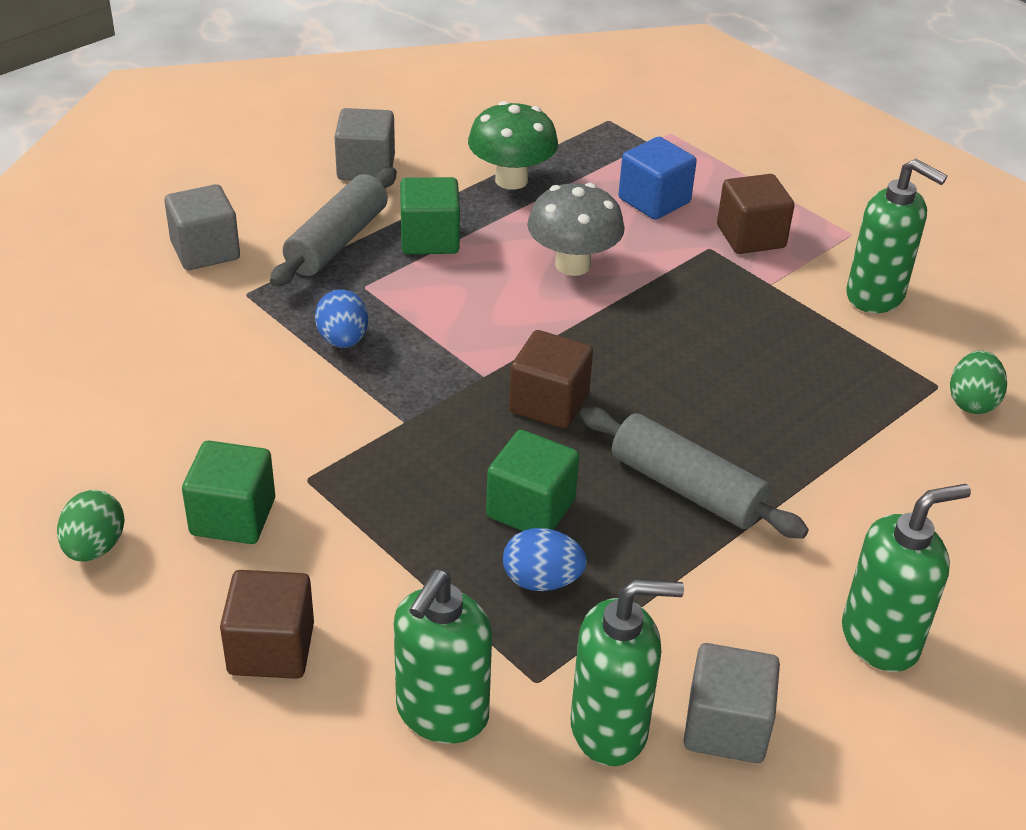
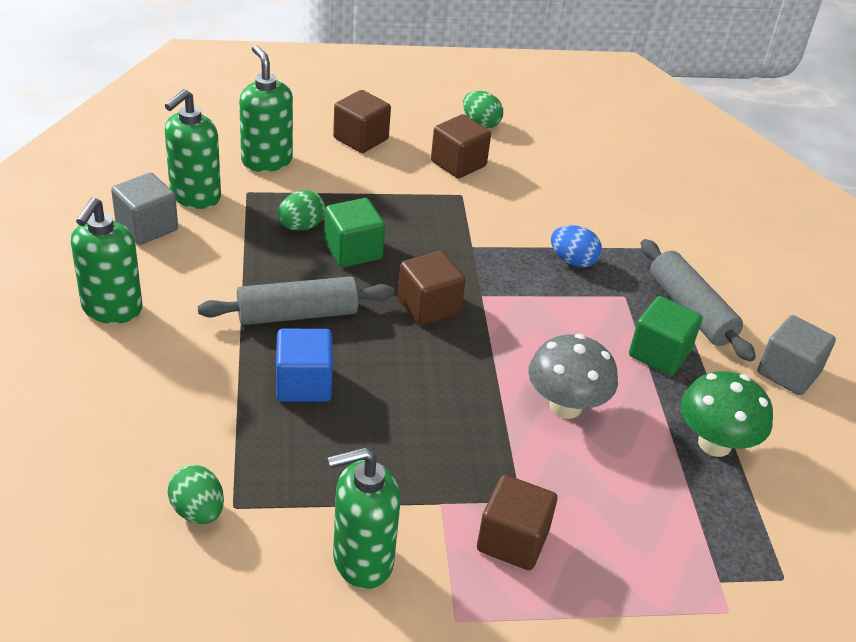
camera: 125 degrees right, 0 degrees up
(205, 251) = (722, 253): grey cube -> none
(233, 517) = (458, 164): green cube -> brown cube
(542, 581) = (301, 226): blue egg -> green egg
(654, 201) = (617, 514): blue cube -> blue cube (304, 384)

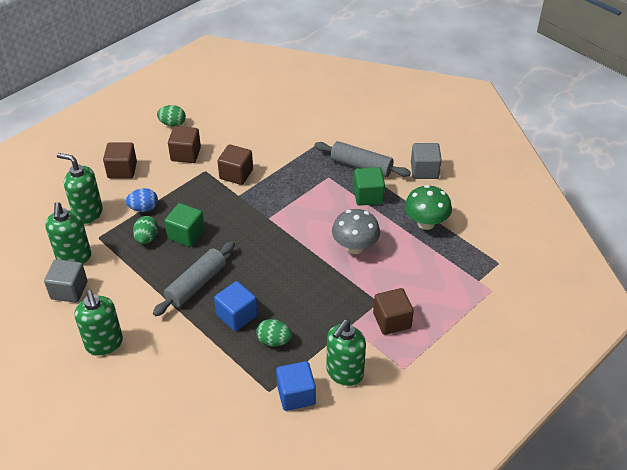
camera: 35 degrees left, 5 degrees up
(198, 511) = (256, 404): green egg -> green egg (274, 341)
(262, 539) = (296, 395): none -> blue cube
(428, 306) = (251, 239): brown cube -> brown cube (236, 174)
(573, 261) = (290, 173): blue egg -> blue egg (144, 208)

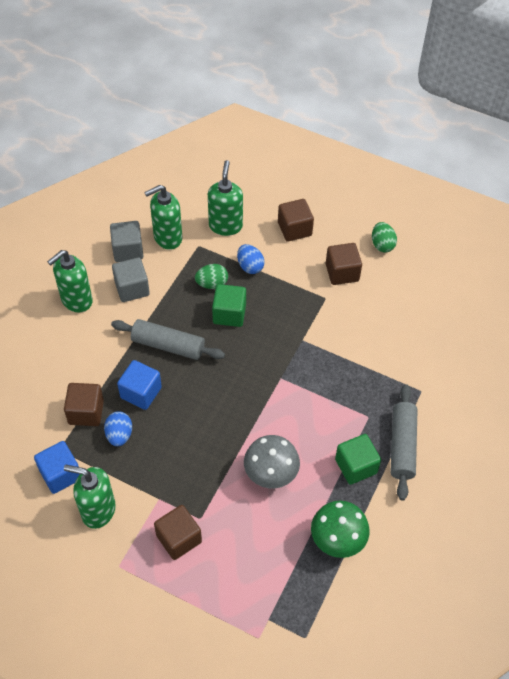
camera: 70 degrees right, 10 degrees up
(236, 174) = (333, 327): brown cube -> brown cube (86, 412)
(274, 341) = (119, 435): green egg -> blue egg
(424, 171) = (426, 517): grey cube -> grey cube (132, 288)

